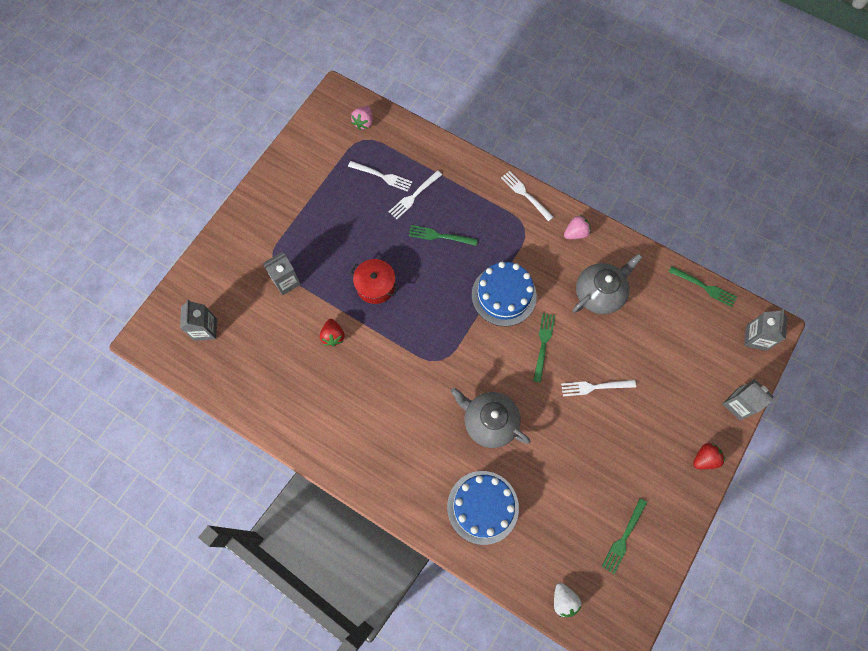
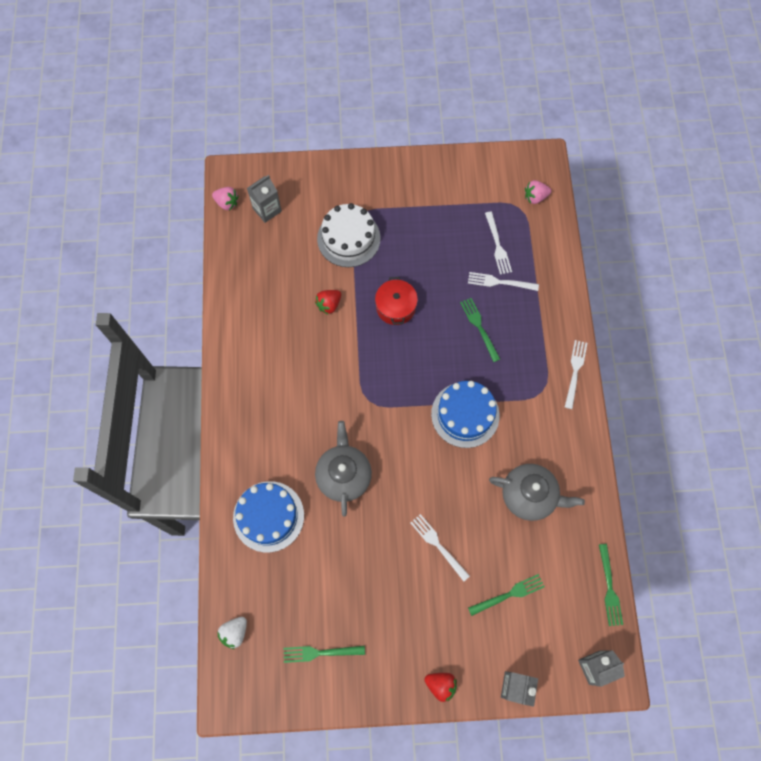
camera: 55 degrees right, 0 degrees up
(286, 281) = (348, 238): grey carton -> white cake
(543, 344) = (445, 476): green fork -> green fork (509, 594)
(575, 233) = (572, 438): pink strawberry -> pink strawberry (227, 203)

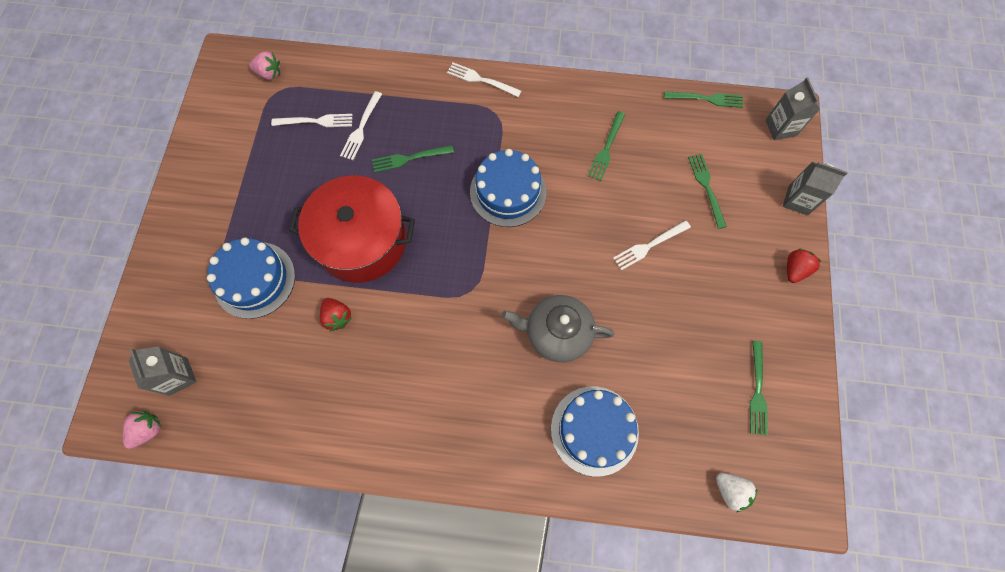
camera: 80 degrees left, 0 degrees up
(348, 238) = (254, 279): white cake -> blue cake
(396, 307) = (361, 241): red pot -> red pot, size x1.90
(529, 495) = (606, 148): grey teapot -> green fork
(535, 197) = (269, 73): pink strawberry -> pink strawberry turned 75 degrees counterclockwise

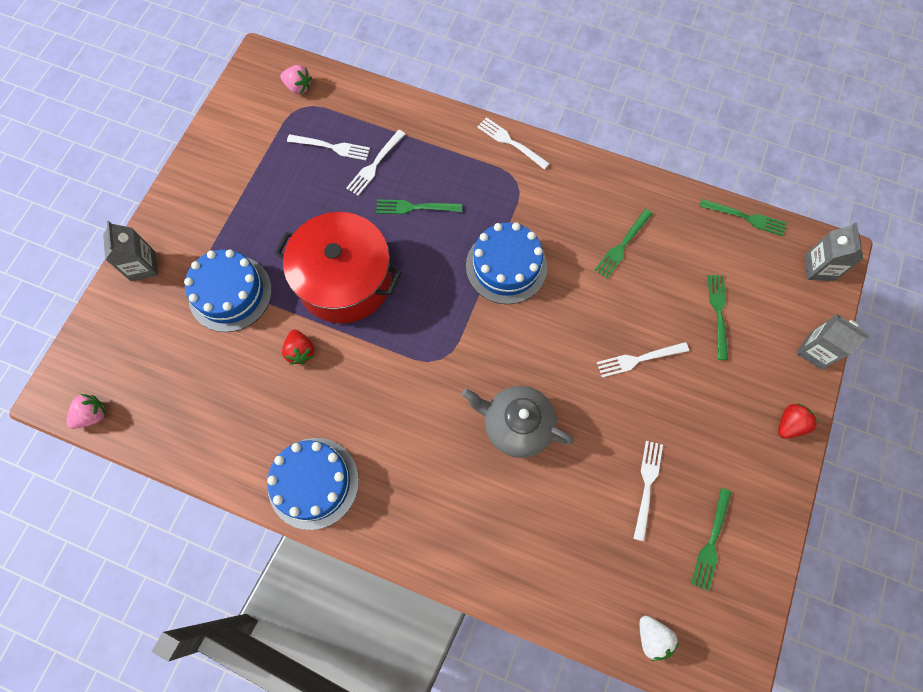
camera: 15 degrees right, 0 degrees up
(178, 376) = (133, 370): grey carton -> grey carton (143, 266)
(594, 430) = (527, 535): blue cake -> blue cake (313, 483)
(687, 356) = (647, 486): none -> white fork

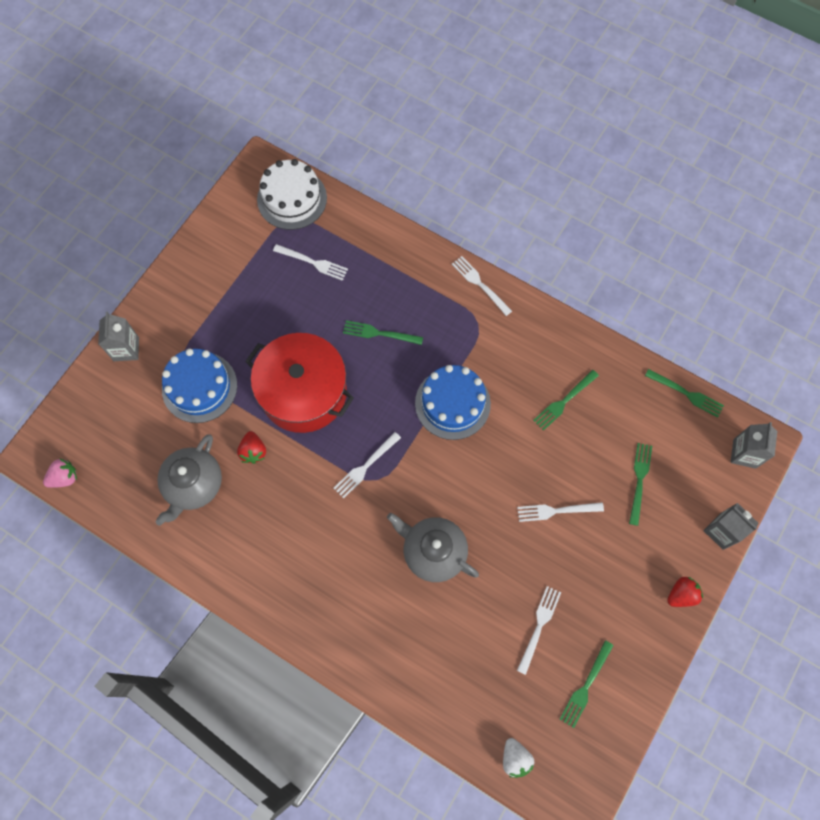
camera: 10 degrees right, 0 degrees up
(239, 398) = (193, 485): none -> grey teapot
(298, 87) = (292, 199): pink strawberry -> white cake
(313, 483) = (245, 571): blue cake -> none
(375, 164) = (350, 286): white fork -> white fork (365, 466)

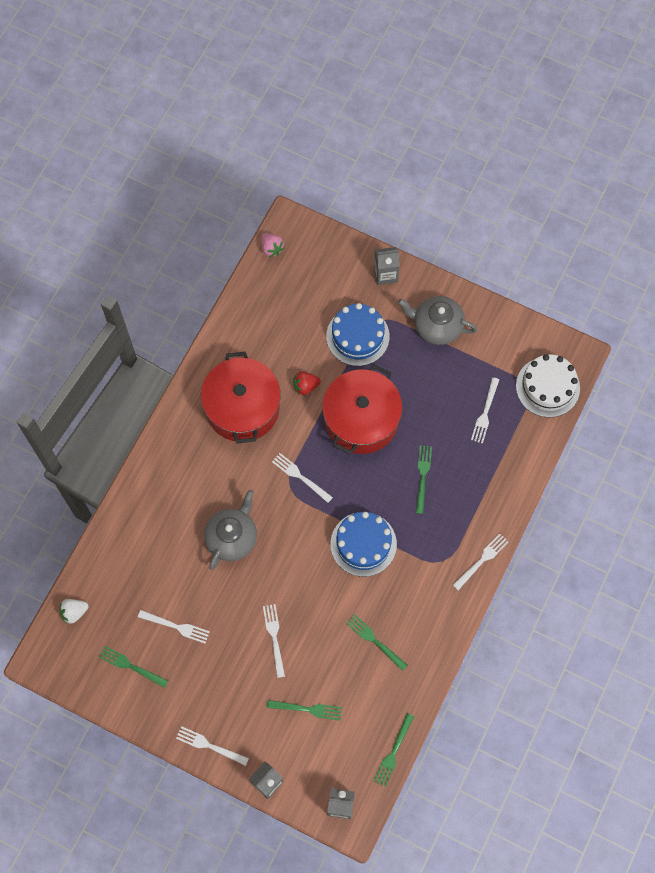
camera: 85 degrees right, 0 degrees up
(193, 485) = (273, 344): grey teapot -> grey teapot (436, 326)
(270, 528) = (242, 408): none -> red pot
(681, 594) = (209, 746): red strawberry -> white fork

